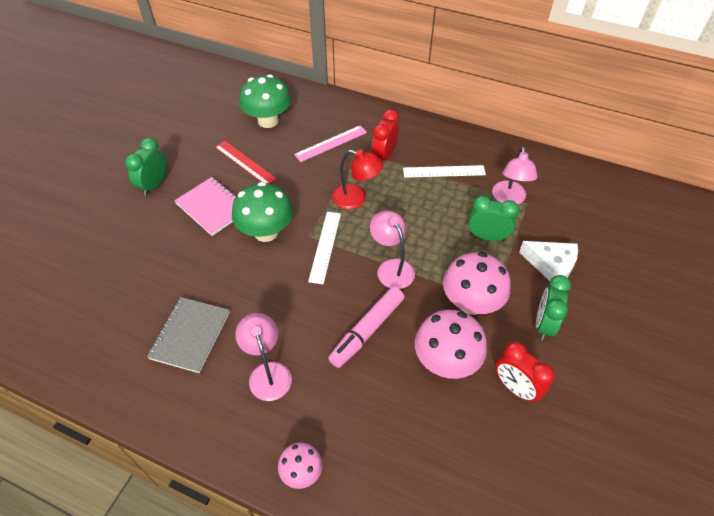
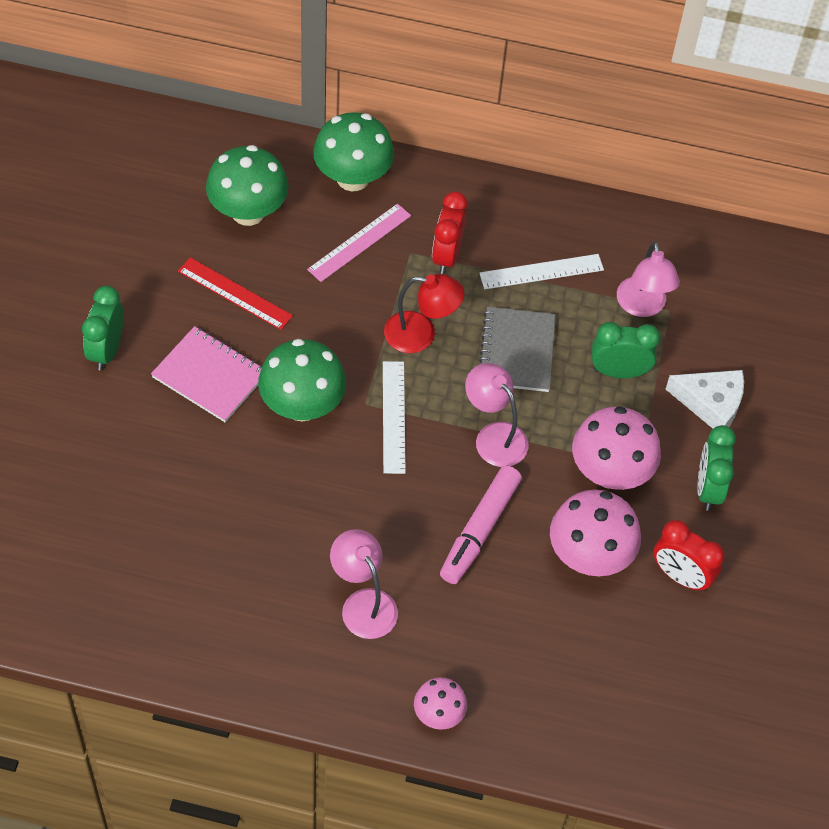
camera: 15 degrees left, 5 degrees up
(190, 335) = (244, 570): grey notebook -> grey notebook (517, 351)
(336, 110) = (353, 178): none -> green mushroom

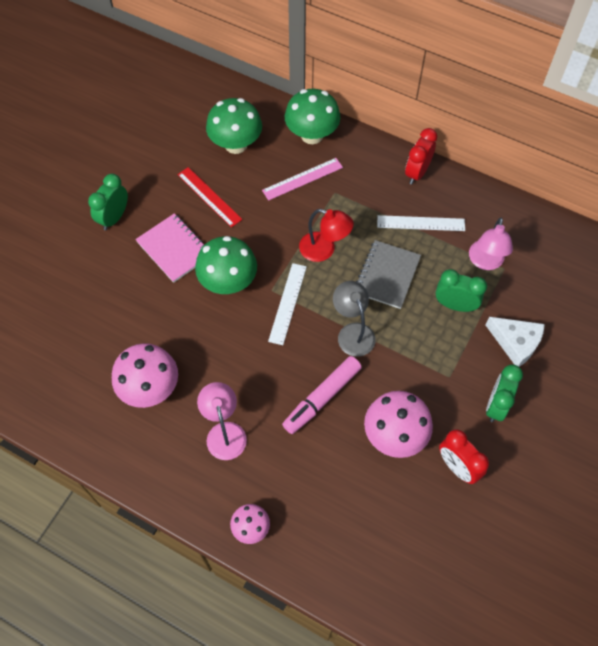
camera: 20 degrees right, 5 degrees up
(447, 256) = (358, 199): red clock -> red clock (417, 173)
(494, 436) = (353, 332): pink lamp -> grey lamp
(610, 472) = (427, 377): pink mushroom -> pink mushroom (150, 388)

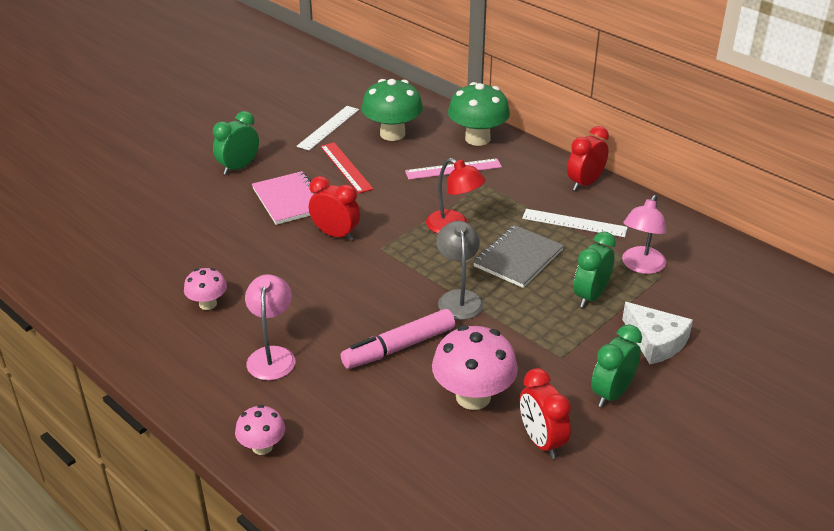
camera: 15 degrees right, 25 degrees down
(150, 388) = (208, 304): pink mushroom -> pink mushroom, size x0.56
(228, 282) = (335, 234): green mushroom -> red clock
(287, 303) = (394, 262): white ruler -> white ruler (328, 128)
(455, 305) = (590, 296): green clock -> green clock turned 90 degrees counterclockwise

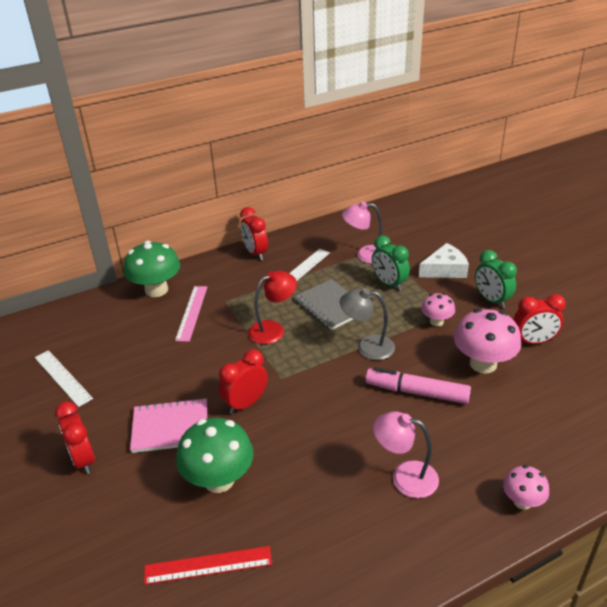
camera: 70 degrees left, 0 degrees up
(208, 304) = (311, 517): pink mushroom -> pink mushroom (436, 321)
(239, 167) = (83, 460): green clock -> red clock
(346, 167) = (142, 377): red ruler -> red ruler (208, 565)
(392, 134) = (109, 337): green mushroom -> green mushroom (219, 479)
(399, 347) = (417, 392): pink marker -> pink marker turned 120 degrees clockwise
(640, 266) = (365, 255): pink lamp -> pink lamp turned 135 degrees clockwise

